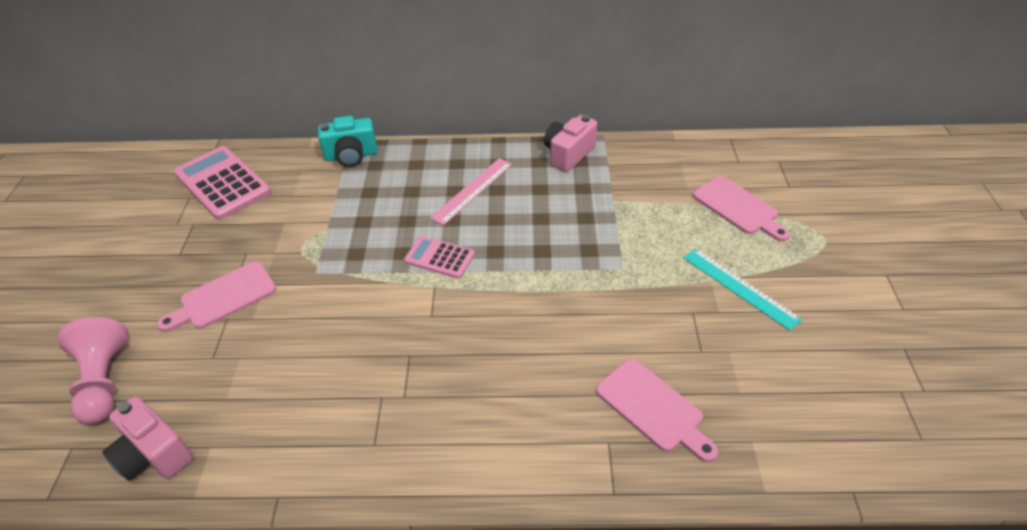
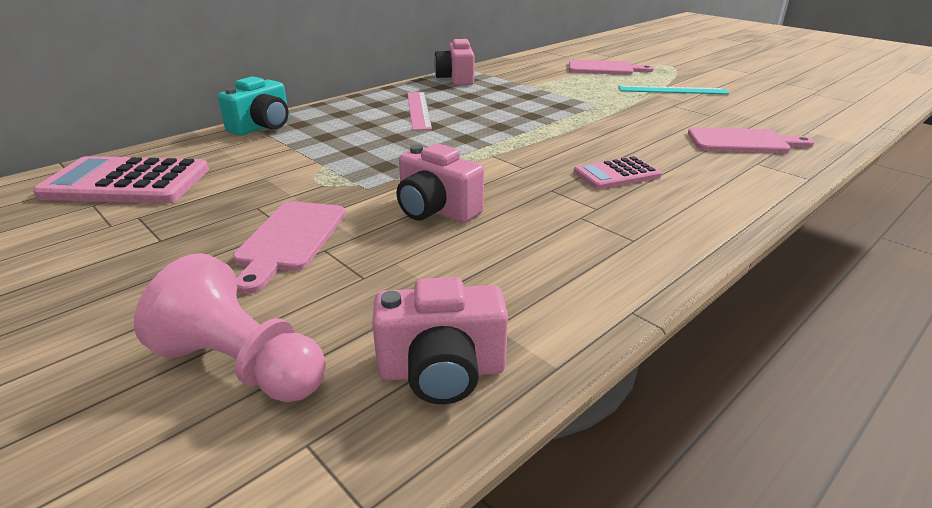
camera: 45 degrees left, 15 degrees down
(318, 325) = (436, 210): none -> pink camera
(439, 258) = (464, 143): pink calculator -> pink calculator (616, 174)

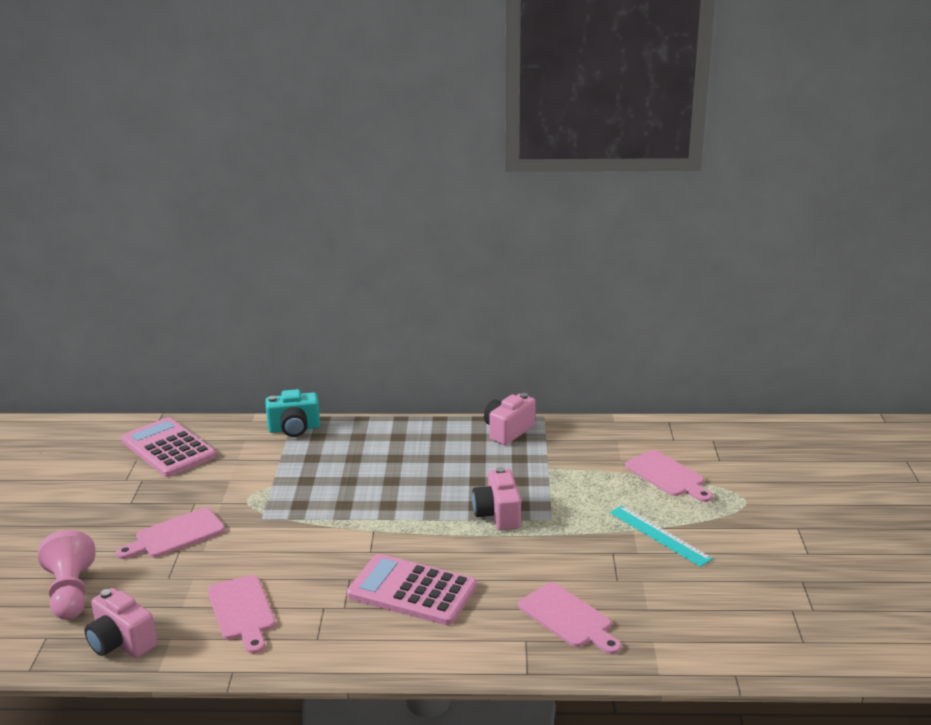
camera: 45 degrees right, 5 degrees down
(418, 110) = (412, 458): pink ruler -> none
(436, 210) = (265, 556): pink camera -> pink camera (498, 515)
(515, 259) = (242, 611): none -> pink cutting board
(616, 174) = (412, 591): pink calculator -> pink calculator, size x1.75

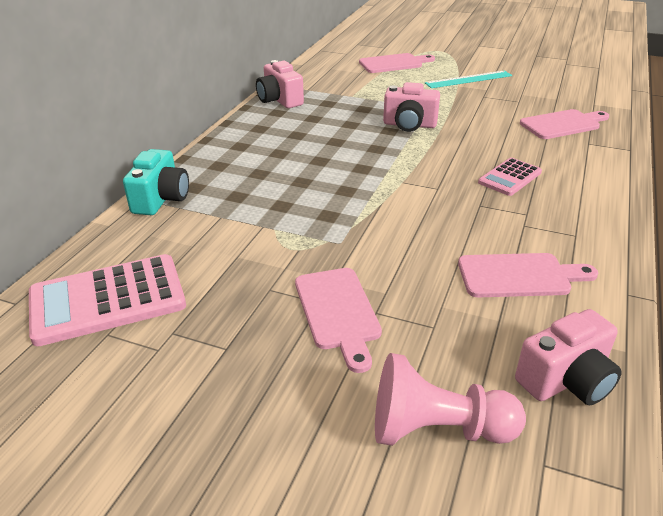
camera: 70 degrees left, 10 degrees up
(412, 591) = (510, 177): pink calculator -> pink calculator, size x0.57

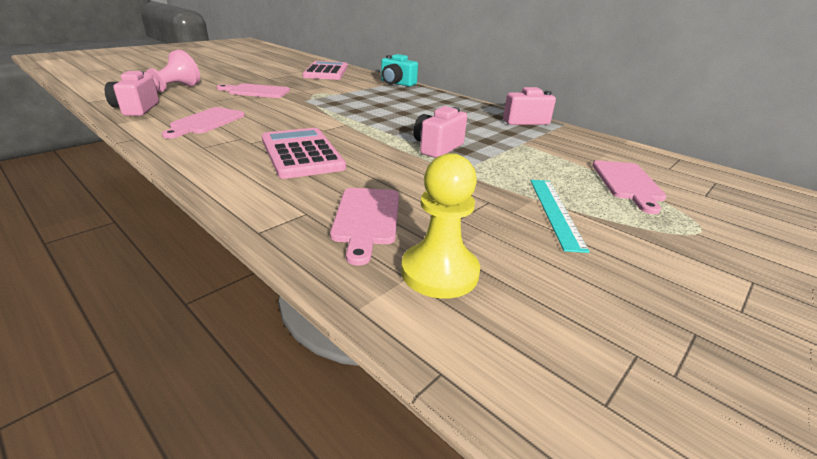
camera: 110 degrees right, 5 degrees down
(510, 177) = (301, 154): pink calculator -> pink calculator, size x1.75
(577, 98) = (439, 272): none -> yellow pawn

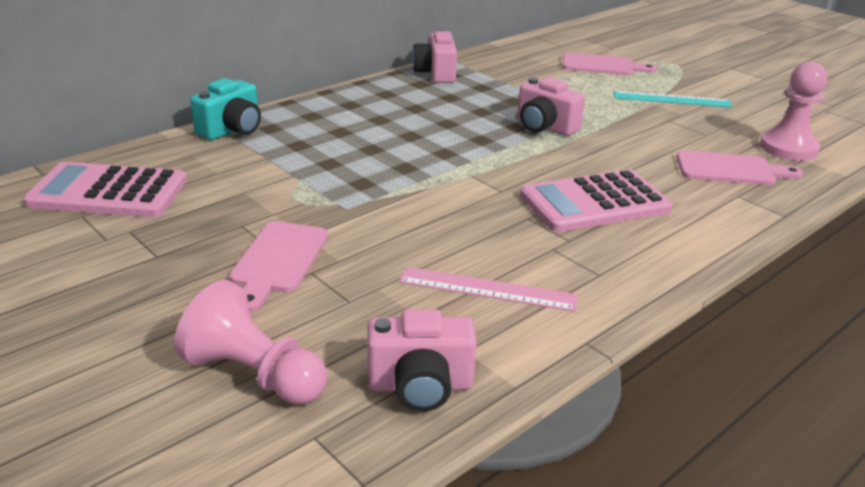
camera: 85 degrees left, 0 degrees up
(206, 122) = (487, 289): pink cutting board -> pink ruler
(439, 272) = (788, 148): yellow pawn -> pink pawn

